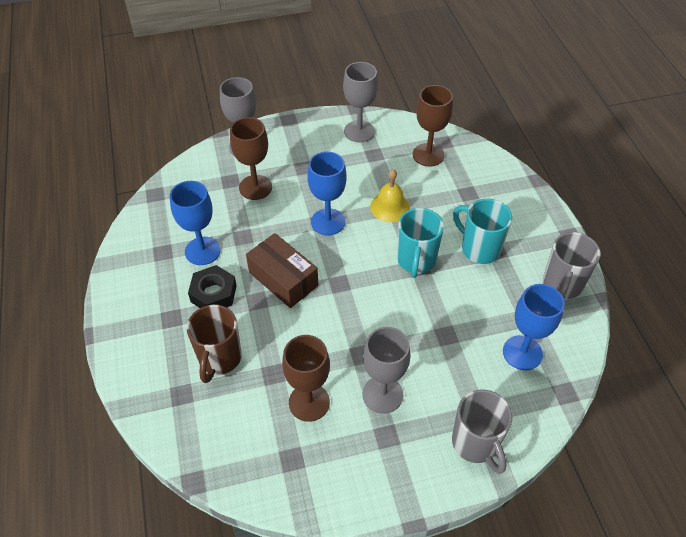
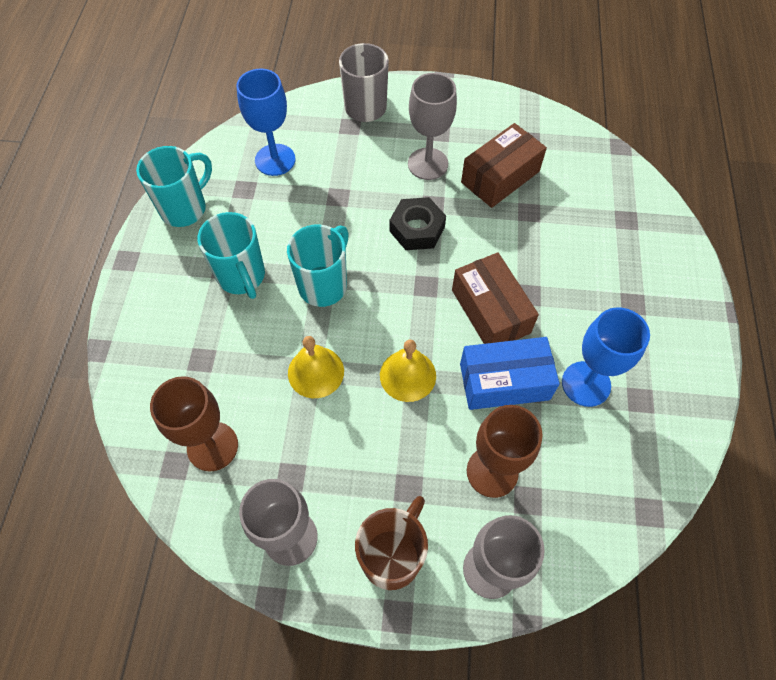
camera: 160 degrees left, 10 degrees up
(213, 293) = (579, 318): black nut -> black nut (417, 229)
(219, 359) = (582, 242): brown mug -> brown mug (392, 556)
(260, 236) = (504, 381): none -> blue box
(309, 402) = (500, 177): brown goblet -> brown box
(328, 222) = (408, 375): blue goblet -> yellow bell
(562, 285) = (185, 208): grey mug -> turquoise mug

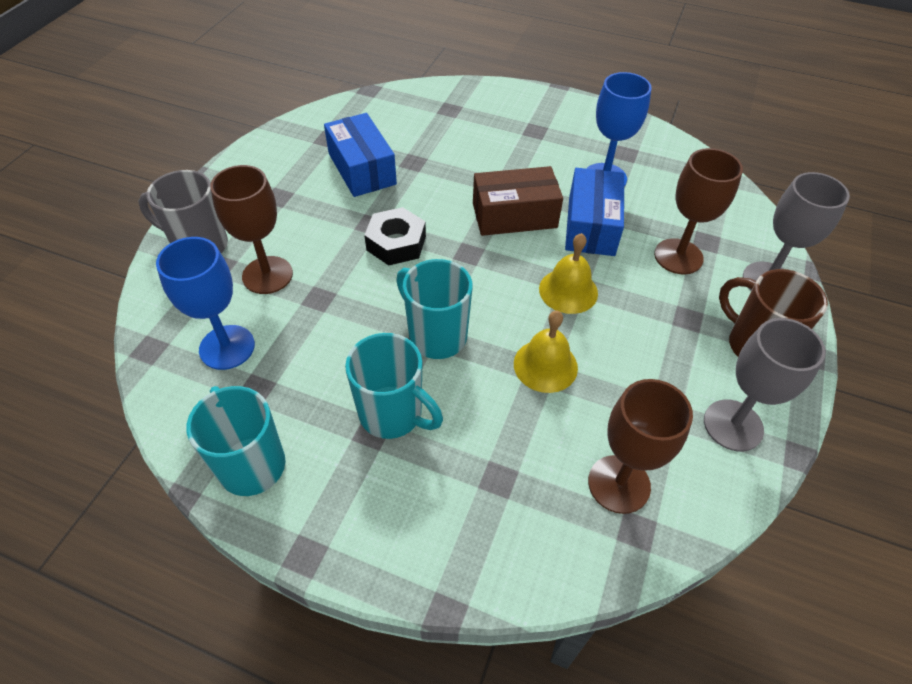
camera: 75 degrees left, 10 degrees down
(242, 277) = (393, 414): turquoise mug -> turquoise mug turned 45 degrees clockwise
(350, 157) = (267, 275): none -> brown goblet
(428, 164) = (315, 215): grey goblet -> none
(500, 177) = (362, 169): brown box -> blue box

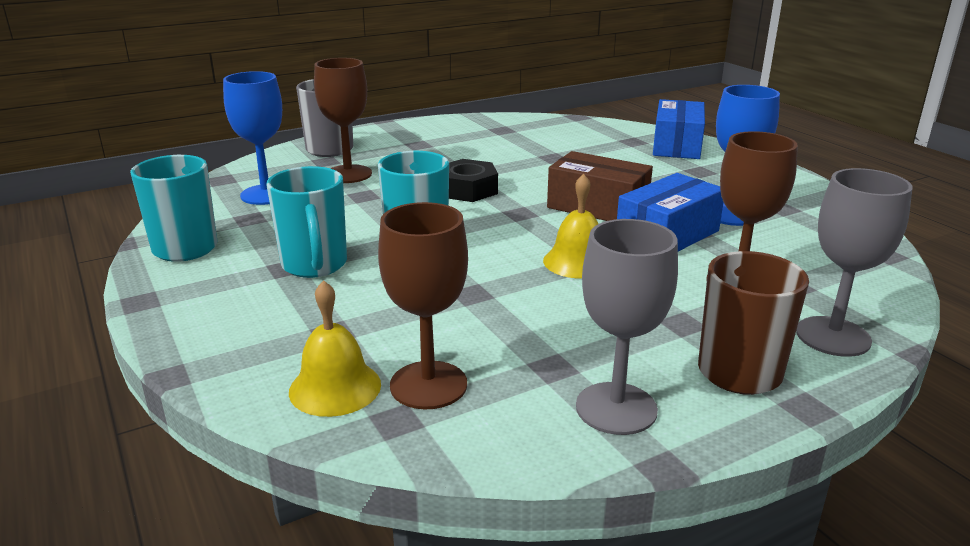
camera: 40 degrees right, 25 degrees down
(362, 169) = (504, 149): blue box -> blue box (677, 145)
(545, 365) = (482, 292): yellow bell -> yellow bell (335, 387)

